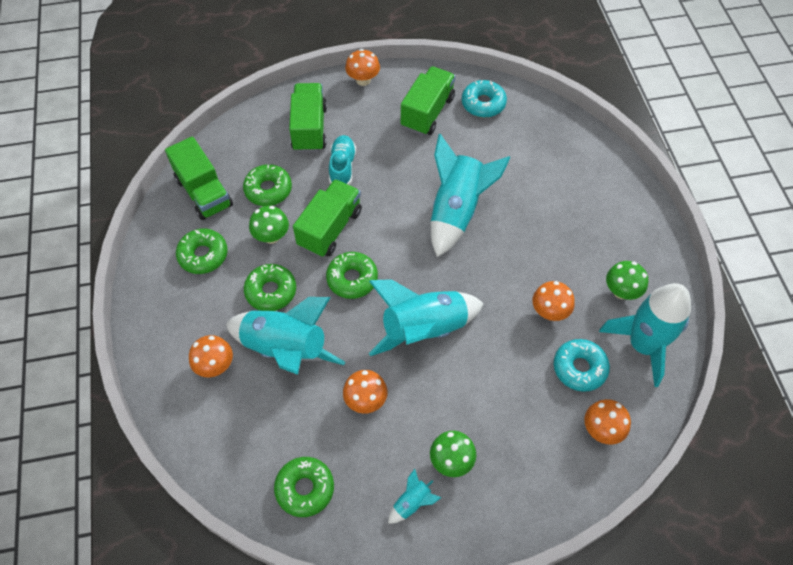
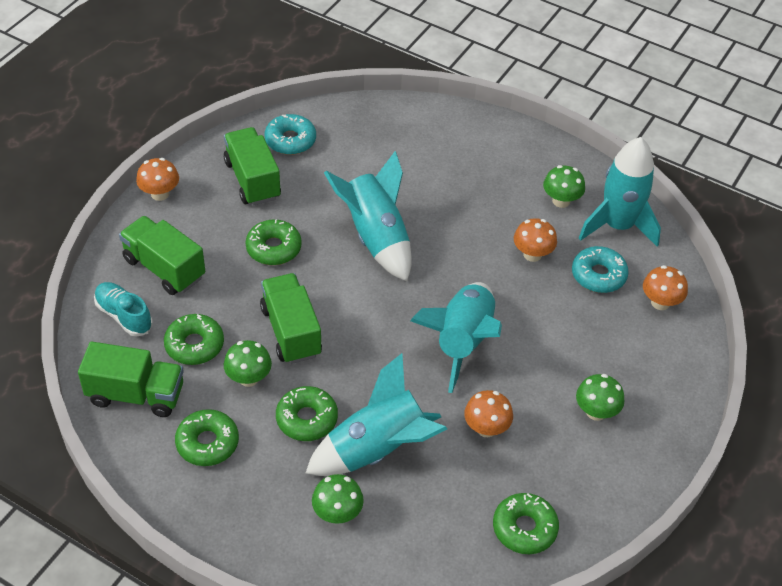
camera: 50 degrees left, 10 degrees down
(215, 366) = (337, 513): orange mushroom -> green mushroom
(342, 167) = (237, 276): turquoise shoe -> turquoise shoe (124, 316)
(352, 279) = (360, 353): green donut -> green donut (273, 248)
(412, 503) = (607, 464): turquoise rocket -> none

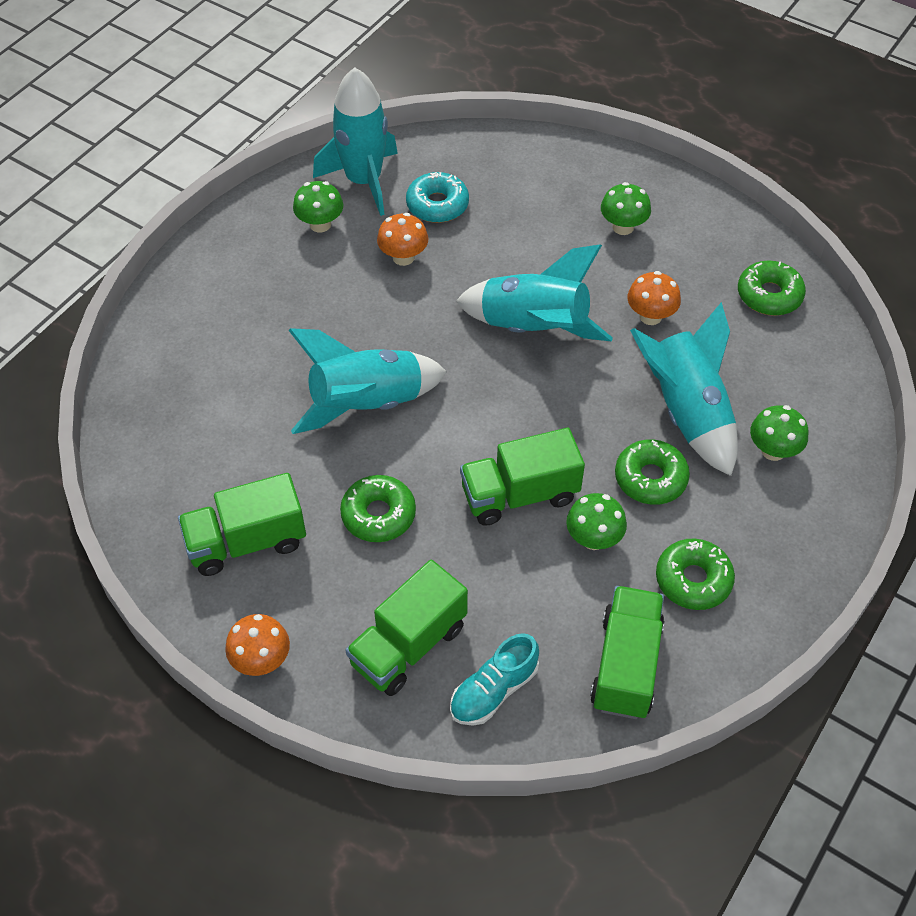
camera: 85 degrees left, 5 degrees up
(194, 345) = (543, 601): green donut -> none
(290, 140) = (173, 497): turquoise donut -> none
(660, 302) = (477, 161): orange mushroom -> none

